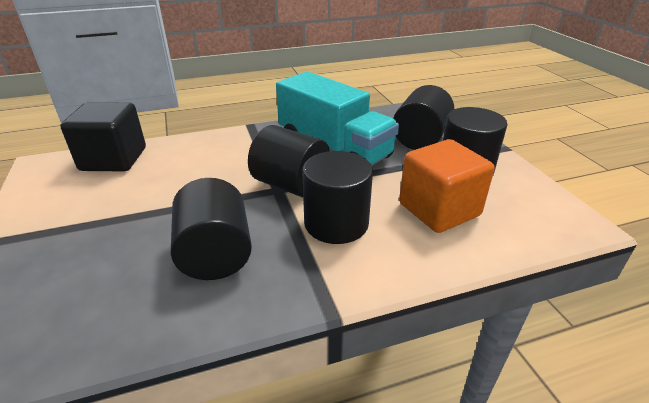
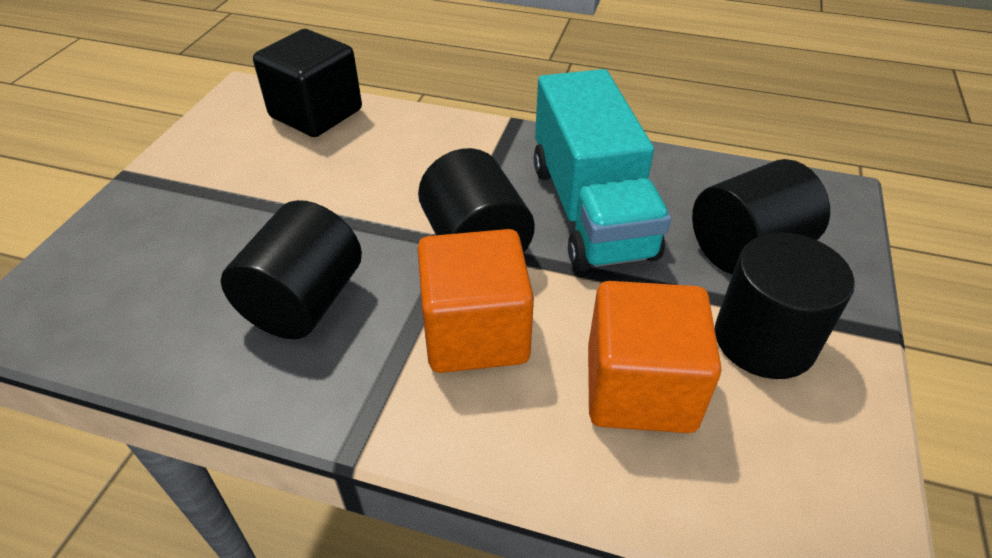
camera: 35 degrees right, 10 degrees up
(336, 223) = (475, 333): black cylinder -> orange cube

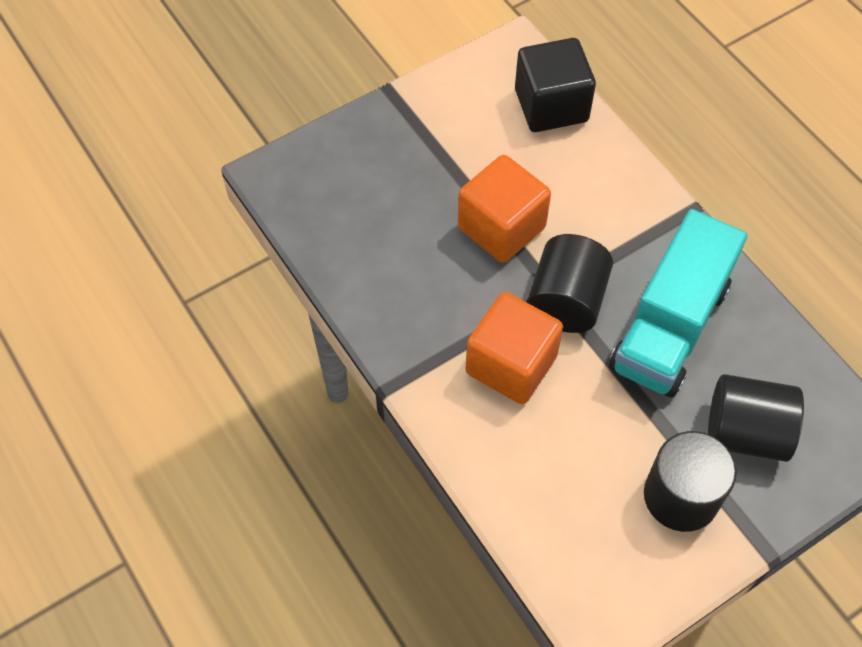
camera: 40 degrees right, 15 degrees up
(304, 302) = (430, 273): black cylinder -> none
(640, 388) = (572, 467): orange cube -> orange cube (501, 227)

